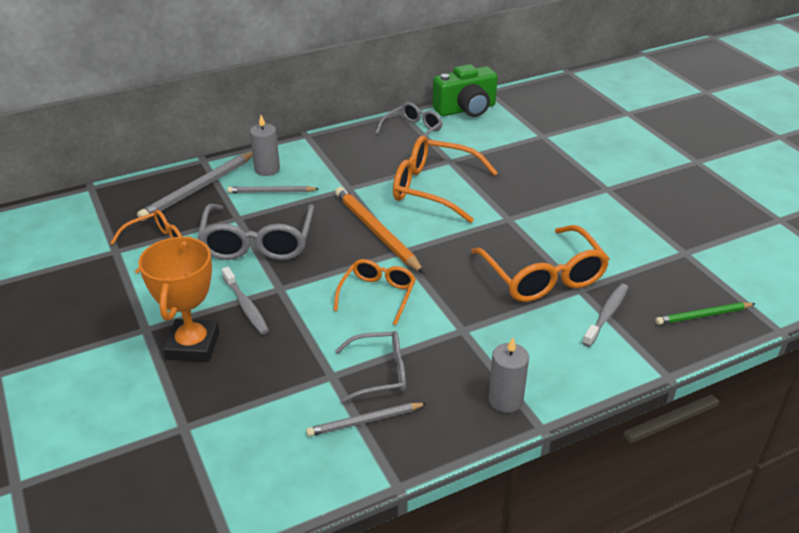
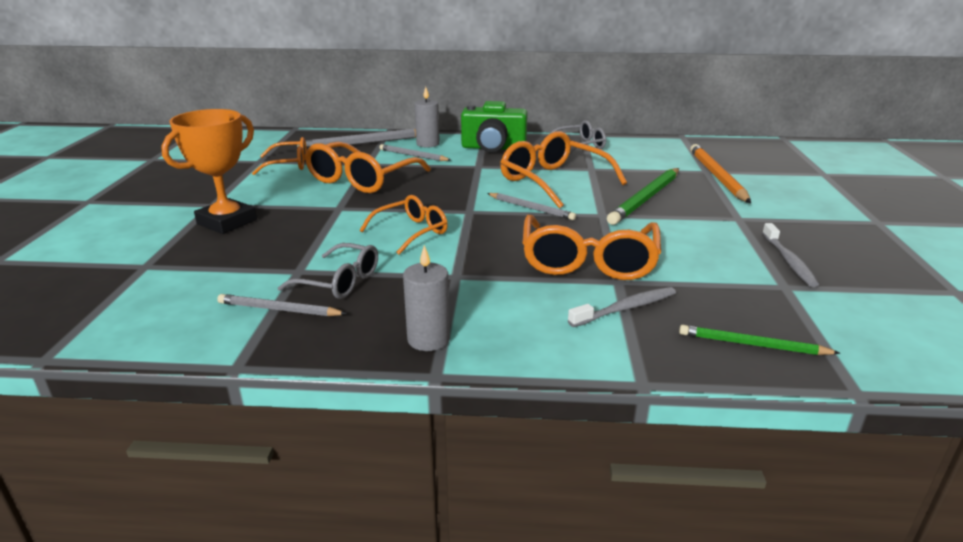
camera: 30 degrees right, 10 degrees down
(246, 306) = (298, 211): grey toothbrush -> grey toothbrush (788, 261)
(258, 243) = (361, 179): grey glasses -> orange glasses
(377, 232) = (466, 195): orange pencil -> orange pencil (717, 176)
(447, 230) = (531, 208): none -> grey pencil
(466, 109) = (647, 143): green camera -> green camera (493, 148)
(524, 187) = (645, 198): none -> green pencil

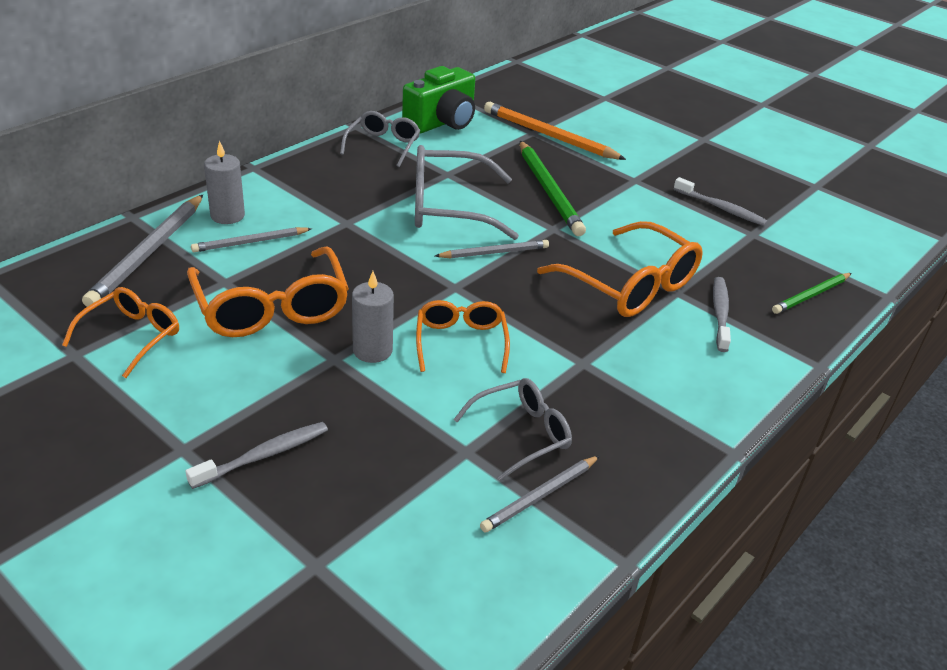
camera: 55 degrees left, 10 degrees up
(227, 222) = (263, 455): orange trophy -> grey toothbrush
(428, 339) = (678, 430): grey candle -> grey candle (372, 350)
(493, 148) = (309, 188): green camera -> green camera (442, 122)
(553, 181) = (448, 207): orange glasses -> grey glasses

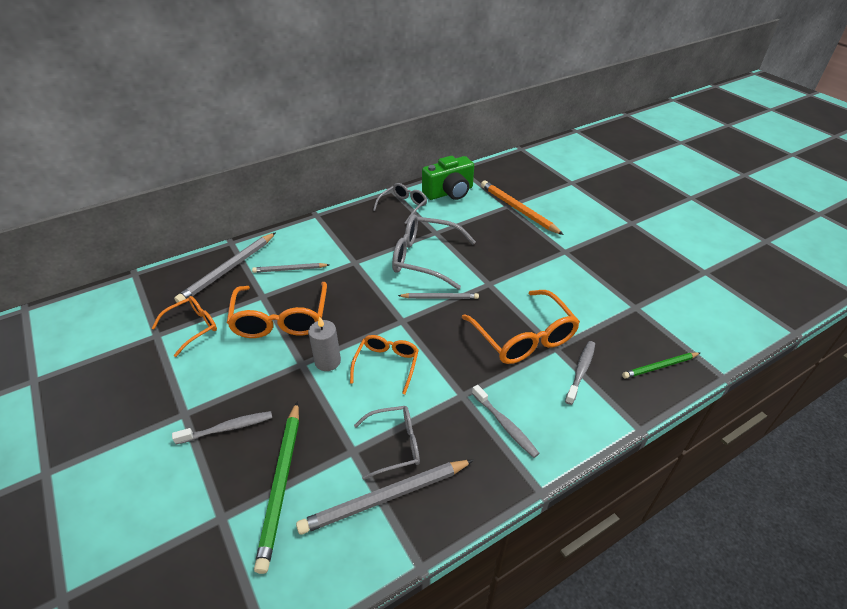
camera: 20 degrees right, 5 degrees up
(227, 215) = (285, 248): grey candle -> none
(540, 495) = (386, 497): grey pencil -> grey pencil, size x1.68
(548, 191) = (498, 253): green pencil -> green pencil (281, 483)
(721, 208) = (620, 282): grey toothbrush -> grey toothbrush (505, 425)

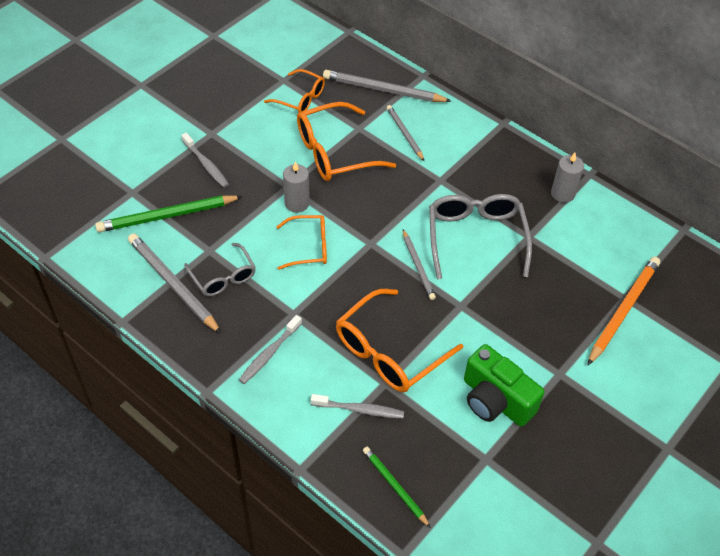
camera: 70 degrees right, 10 degrees up
(403, 206) = (562, 193): grey glasses -> grey candle
(449, 192) = (619, 231): green camera -> green camera (495, 400)

